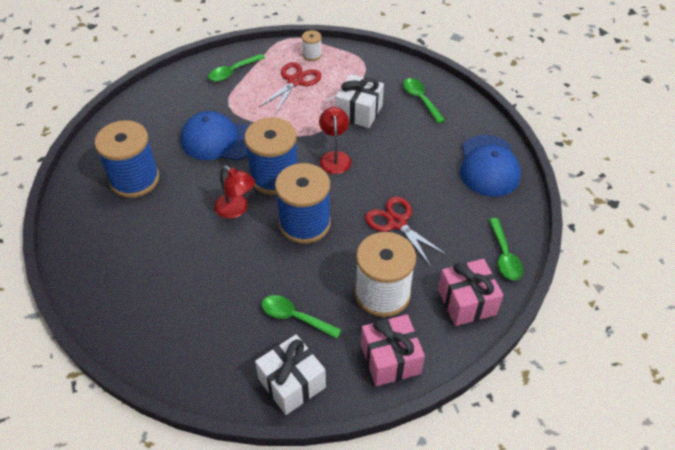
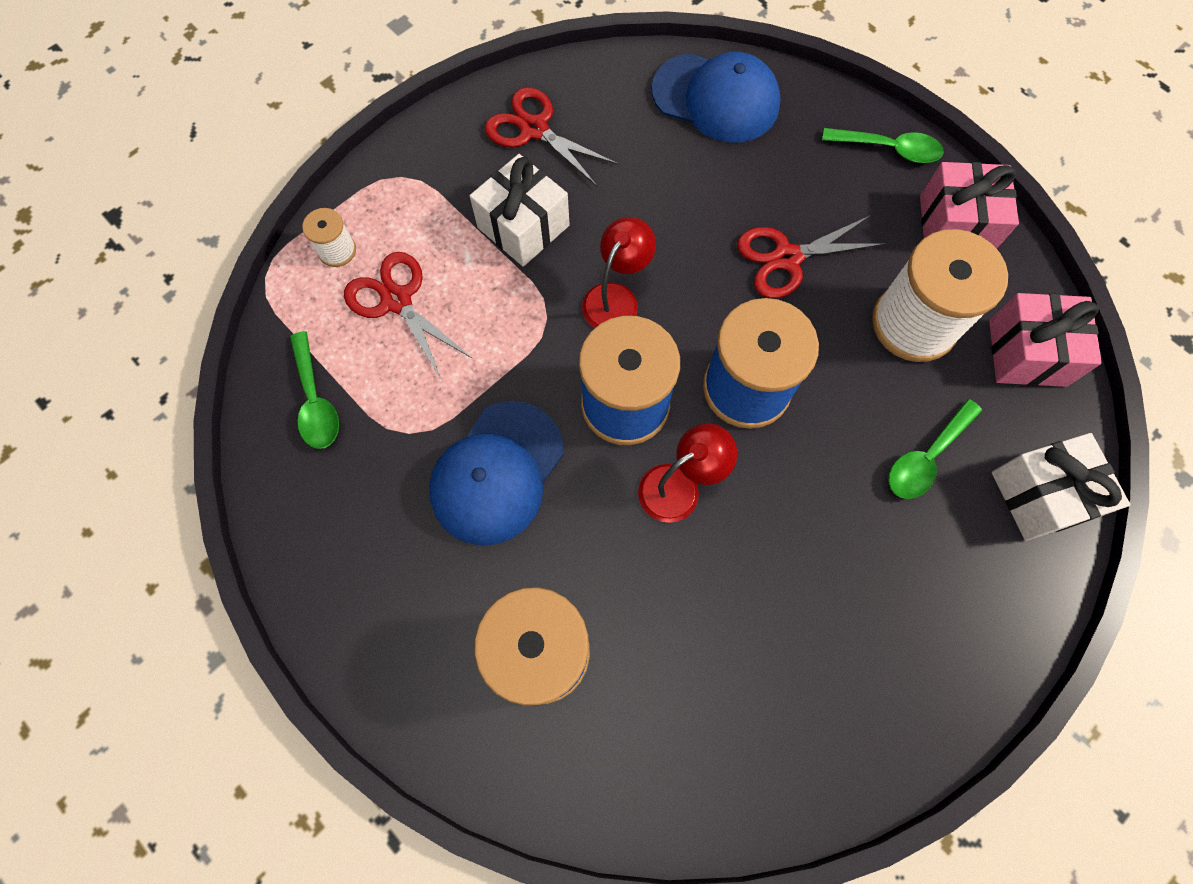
camera: 70 degrees left, 20 degrees up
(335, 157) = (616, 297): red lamp -> red lamp turned 105 degrees clockwise
(420, 99) = (534, 129): green spoon -> red scissors

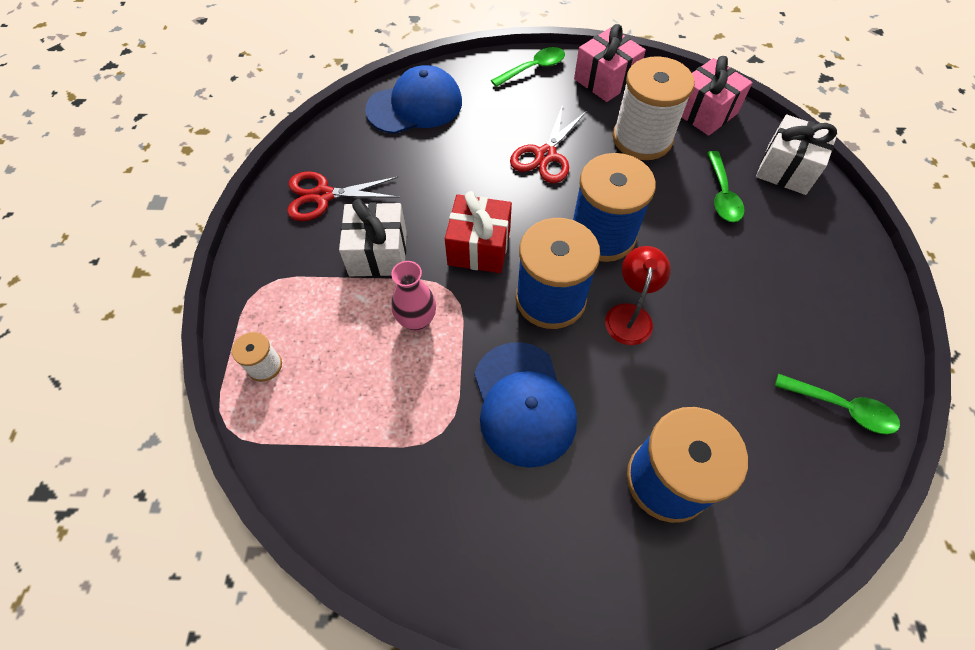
camera: 45 degrees left, 10 degrees down
(316, 401) = (355, 471): green spoon -> green spoon (842, 408)
(397, 300) = (342, 361): red scissors -> none
(489, 319) = (417, 321): none -> pink vase
(616, 297) = (479, 247): red lamp -> red gift

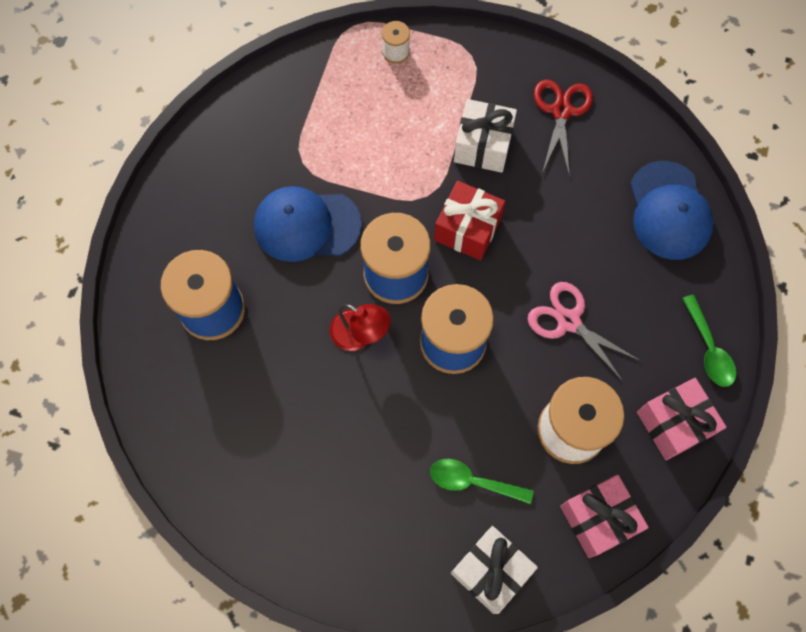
camera: 105 degrees right, 10 degrees up
(417, 321) = (404, 164): pink vase -> none
(545, 155) = (568, 321): red scissors -> pink scissors
(842, 408) = (220, 476): green spoon -> none

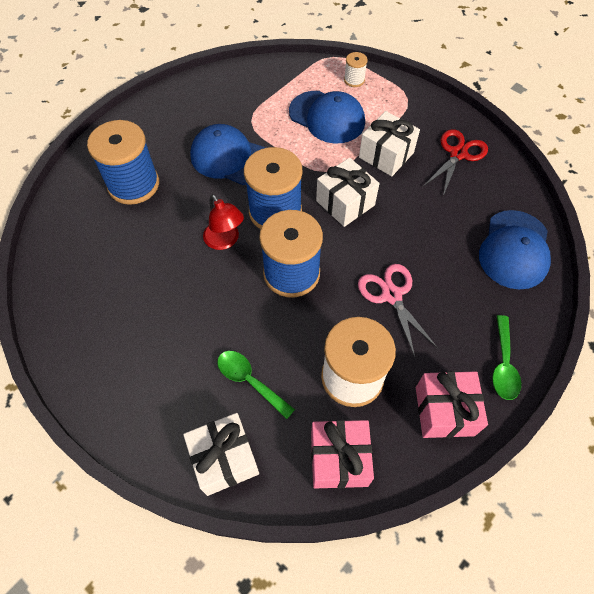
camera: 25 degrees right, 10 degrees down
(390, 120) = (327, 117): none -> blue cap
(467, 229) = (345, 203): red gift -> white gift

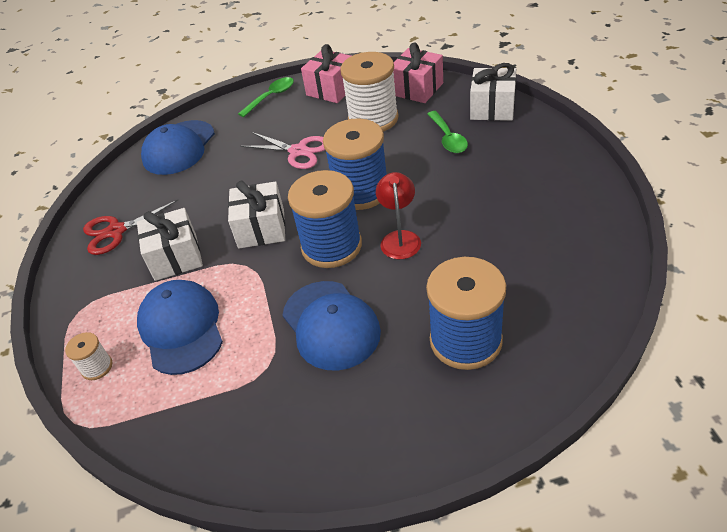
camera: 140 degrees left, 15 degrees down
(392, 295) = (298, 151): pink scissors -> pink scissors turned 75 degrees counterclockwise
(514, 250) = (179, 148): blue cap -> blue cap turned 150 degrees clockwise

